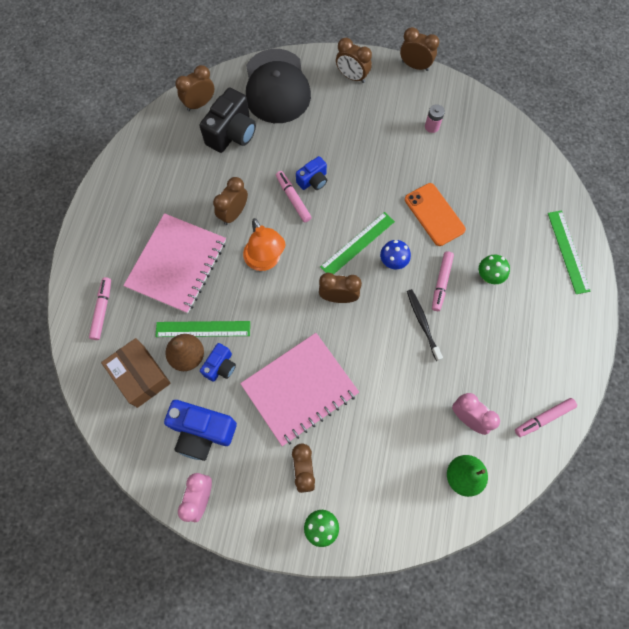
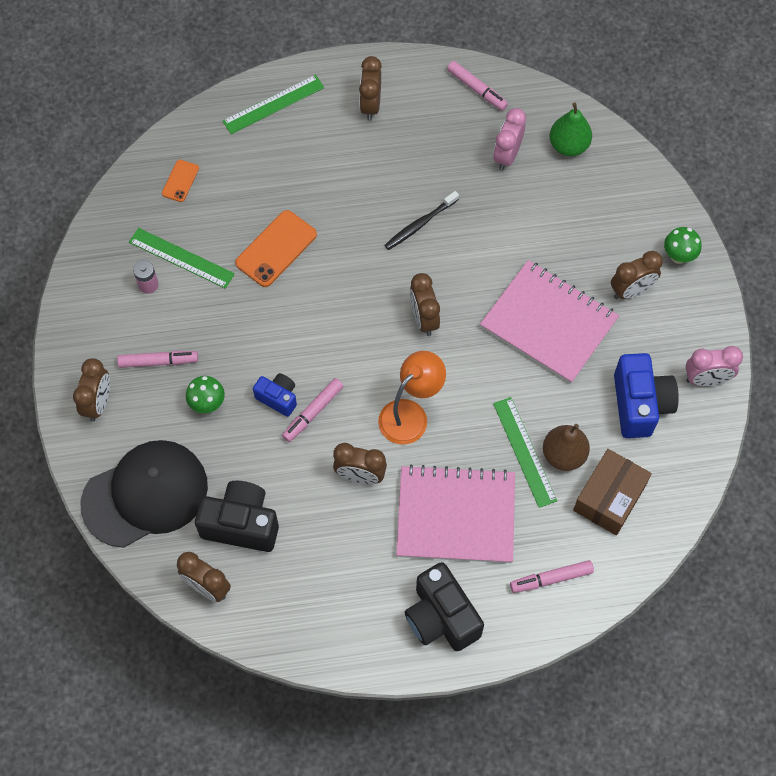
camera: 110 degrees left, 5 degrees down
(112, 230) = (441, 617): none -> black camera
(220, 366) = (560, 414): blue camera -> none
(357, 244) = (347, 320): green ruler -> green ruler (181, 258)
(393, 262) = (356, 275): blue mushroom -> none
(415, 66) = (55, 330): brown clock -> brown clock (370, 105)
(441, 283) = (363, 219): pink marker -> pink marker (158, 362)
(488, 276) = (336, 174): green mushroom -> green mushroom (207, 404)
(513, 168) = (180, 181): none -> orange phone

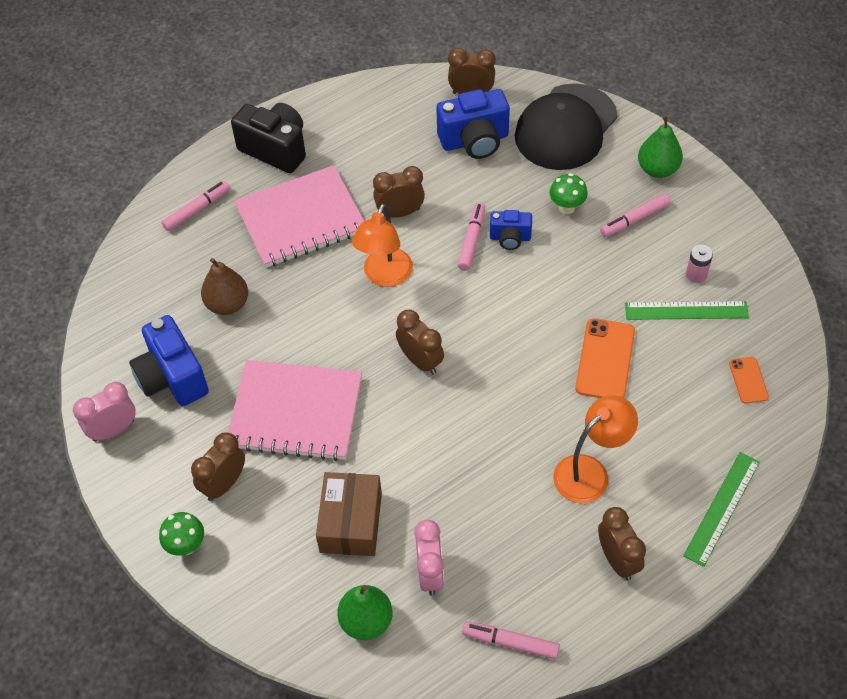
camera: 155 degrees right, 10 degrees down
(98, 403) = (657, 169): brown clock -> green pear
(241, 524) = (474, 141): black camera -> blue camera
(348, 171) = (590, 472): none -> orange lamp
(419, 224) = (480, 450): black toothbrush -> none
(524, 451) = (265, 291): green ruler -> none
(609, 497) = (171, 289): brown box -> brown box (351, 522)

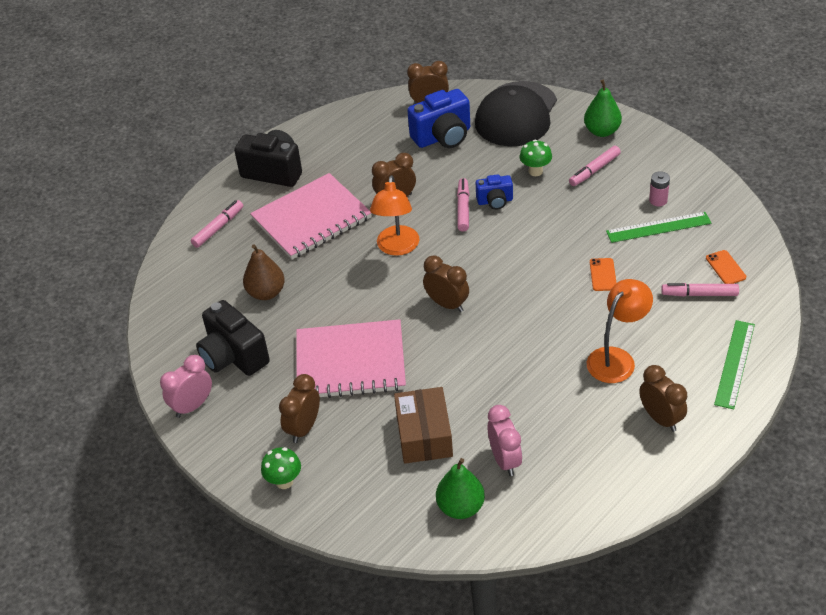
camera: 10 degrees left, 10 degrees down
(172, 377) = (233, 356): blue camera -> black camera
(510, 642) = (590, 498): pink marker -> pink marker (699, 294)
(605, 360) = (603, 275): orange phone -> orange phone, size x0.56

